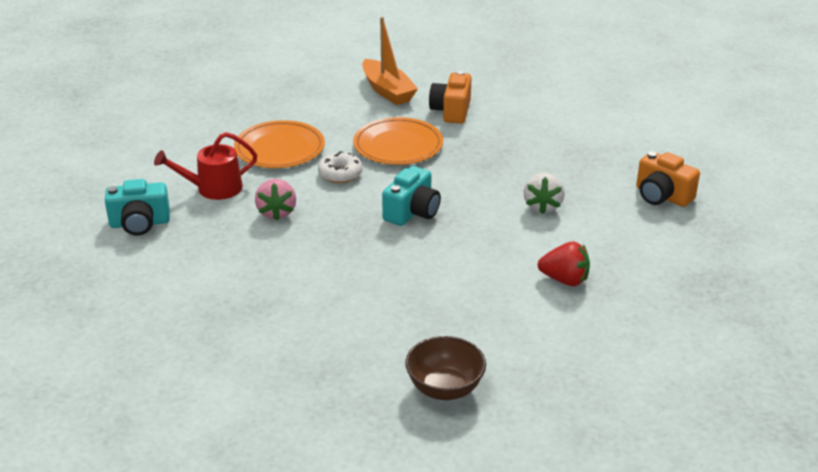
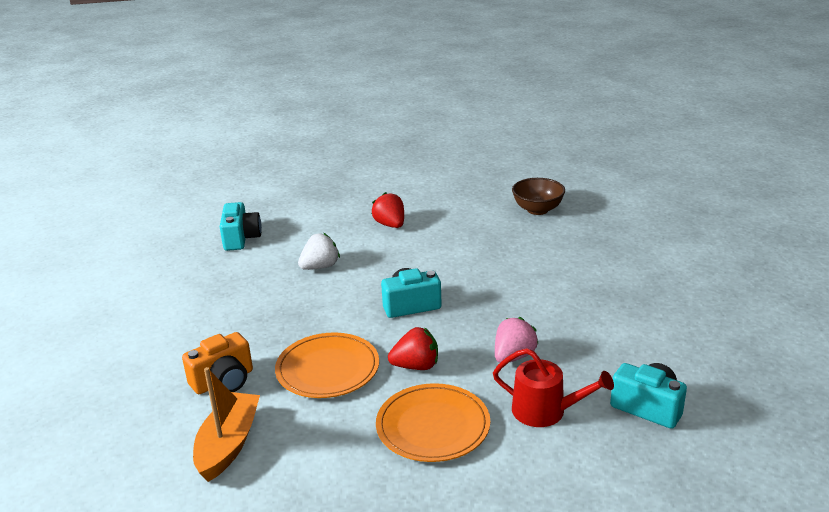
camera: 135 degrees left, 5 degrees down
(340, 174) = (416, 366): white donut -> red strawberry
(662, 196) = (241, 238): orange camera -> turquoise camera

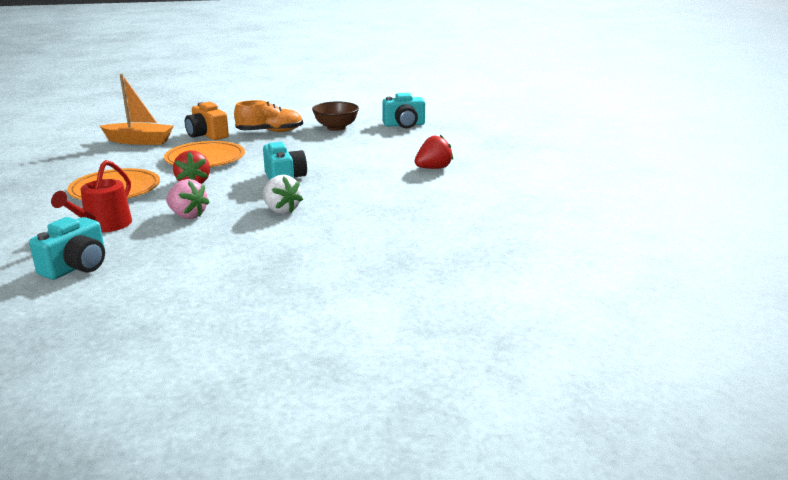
camera: 85 degrees right, 5 degrees down
(229, 328) = (270, 132): none -> orange shoe
(320, 267) = (354, 149): white strawberry -> white strawberry (281, 210)
(537, 210) = (480, 231): brown bowl -> brown bowl (336, 127)

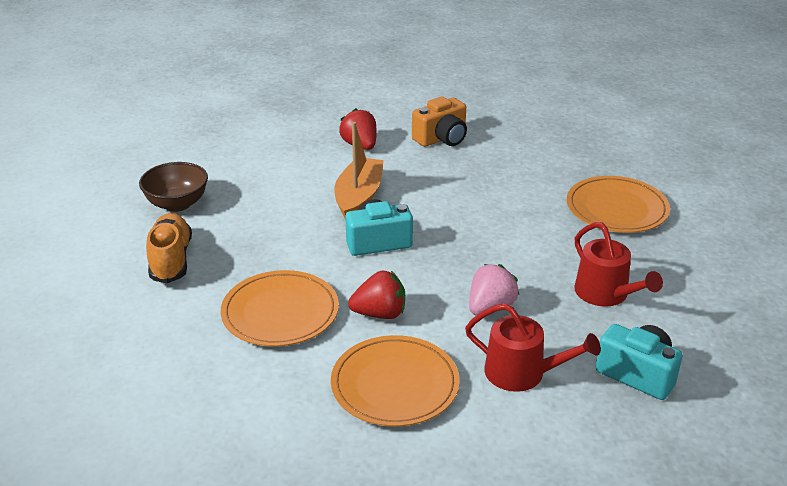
camera: 85 degrees left, 10 degrees up
(139, 141) = (165, 395): orange boat -> orange boat (359, 198)
(190, 259) = (605, 294): none -> red watering can
(207, 135) = (162, 321): orange camera -> orange camera (442, 138)
(281, 210) = (476, 241): white strawberry -> none
(335, 270) = (616, 208): none -> orange plate
(404, 125) = (190, 154): turquoise camera -> none

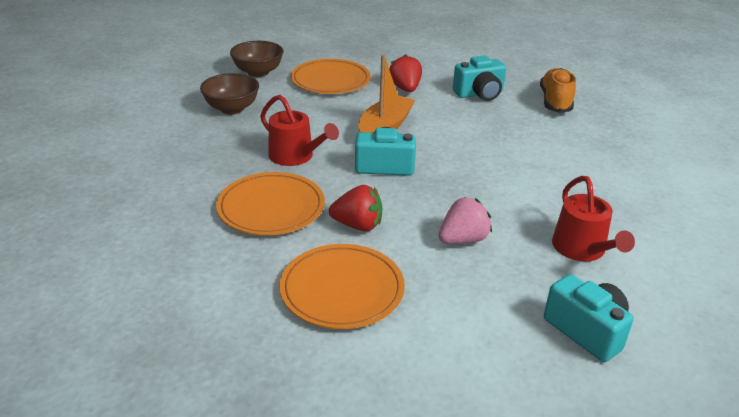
camera: 15 degrees right, 0 degrees up
(171, 260) = (204, 149): orange shoe -> orange shoe (555, 101)
(184, 153) = (258, 72): none -> brown bowl
(442, 138) = (479, 94): orange camera -> turquoise camera
(521, 373) = (468, 305): red watering can -> red watering can (295, 156)
(616, 208) = (622, 176): orange plate -> orange plate (330, 80)

